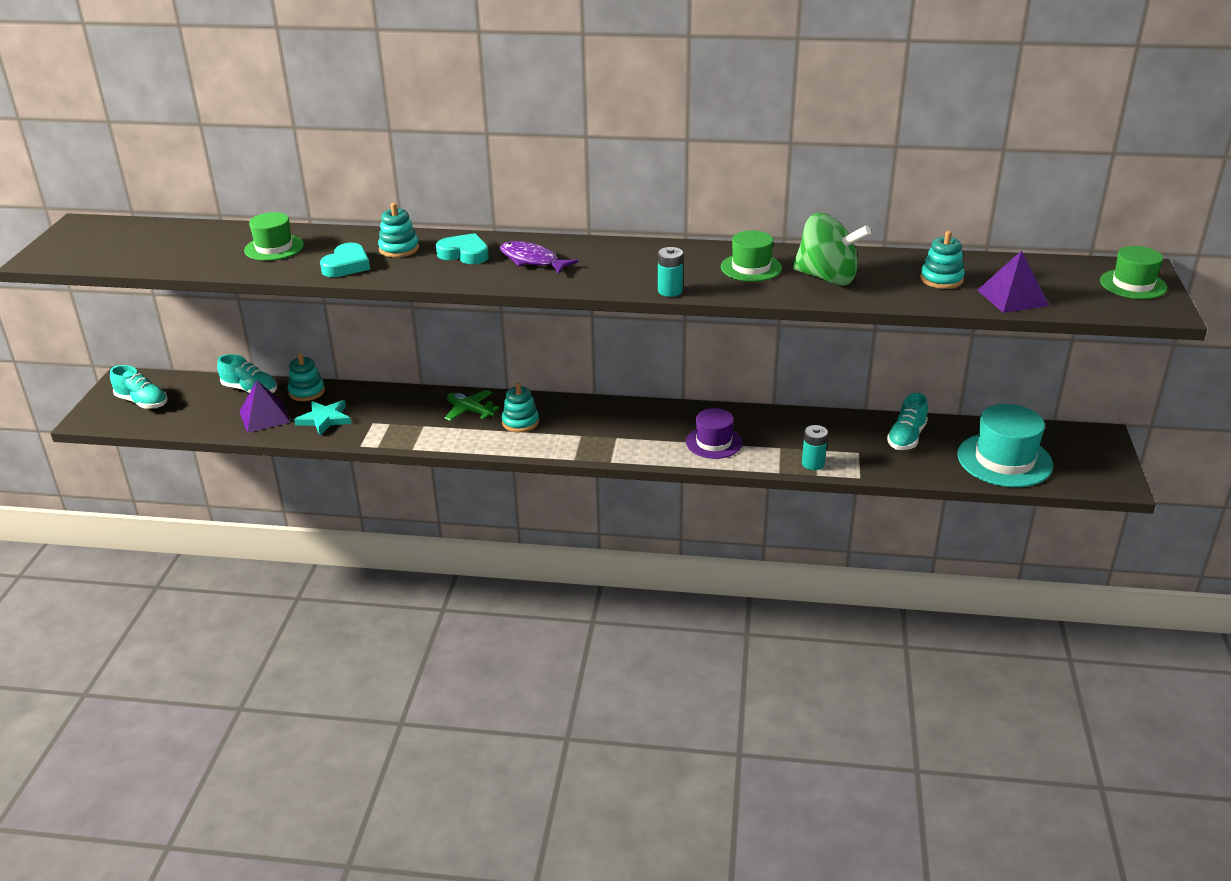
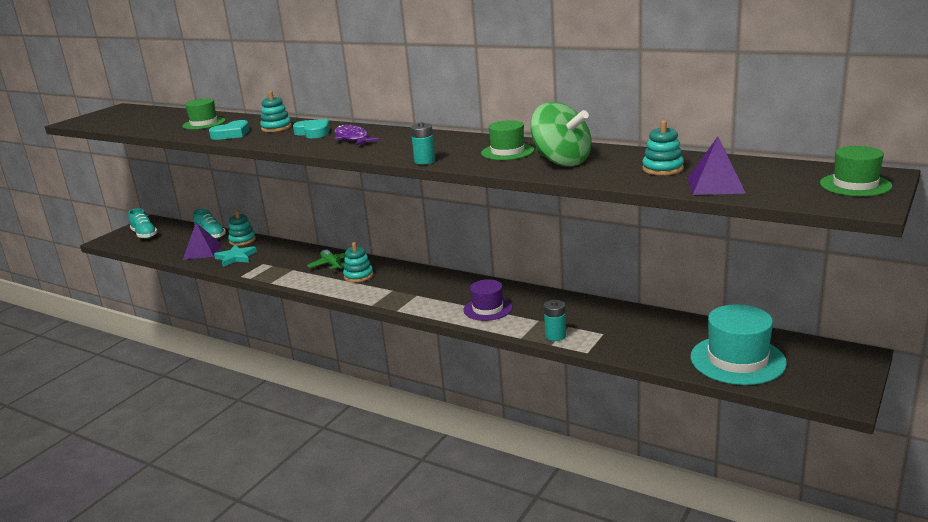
camera: 25 degrees right, 10 degrees down
(906, 437) = (657, 329): turquoise shoe -> none

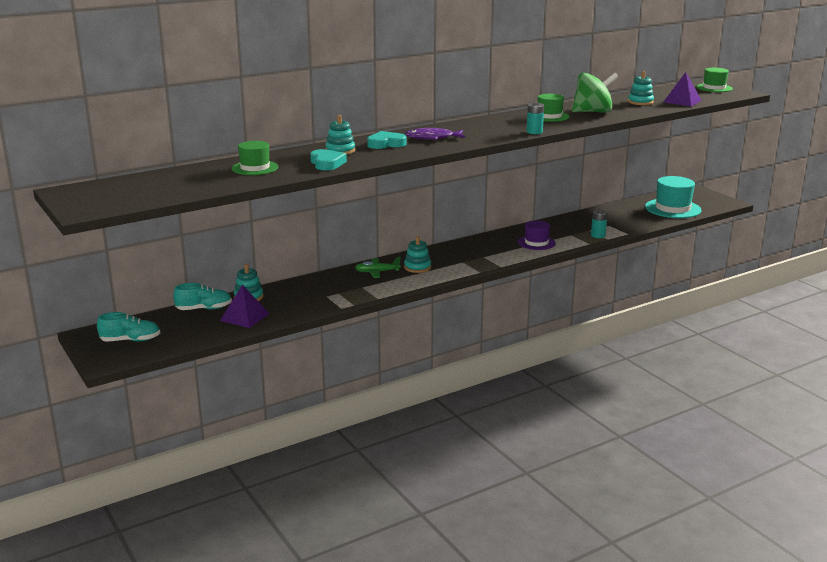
camera: 65 degrees left, 0 degrees up
(236, 257) = (290, 305): turquoise star -> none

